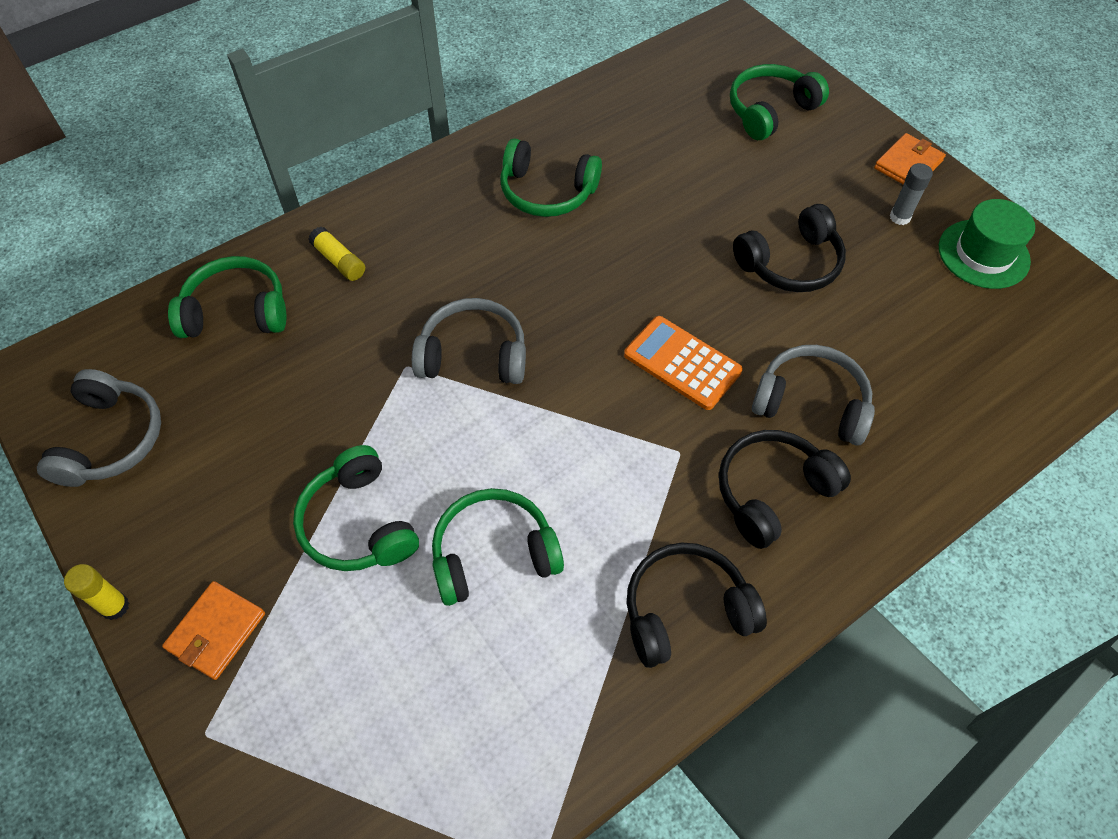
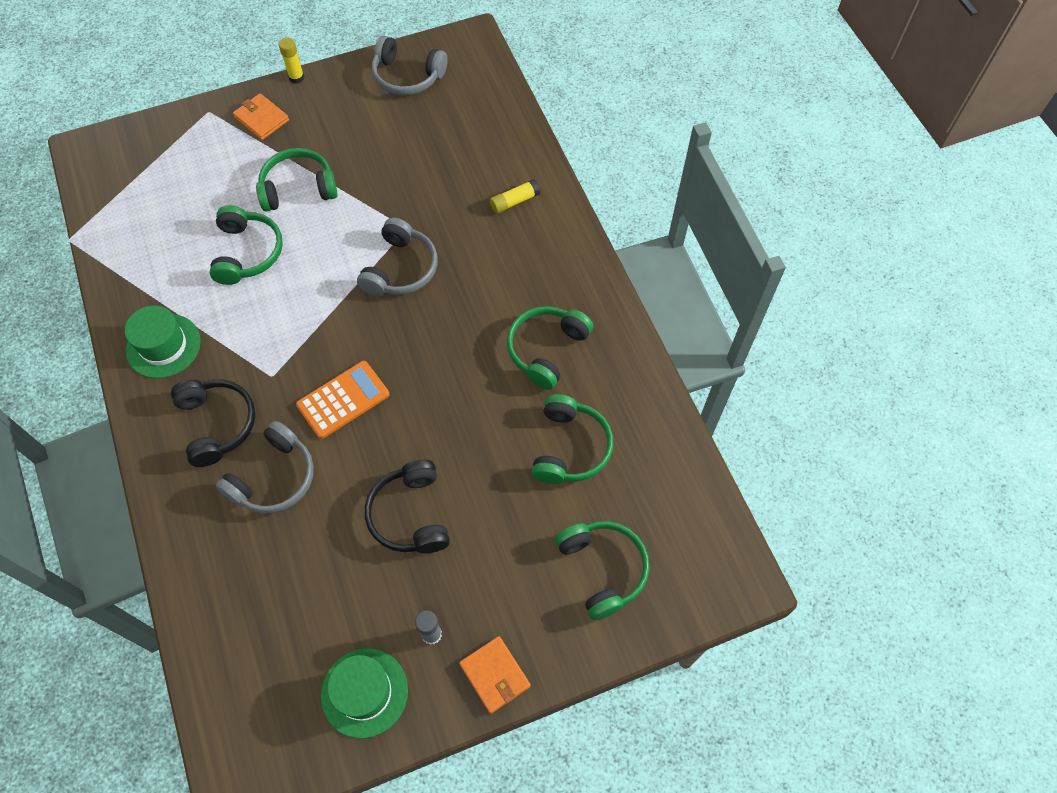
camera: 105 degrees right, 5 degrees up
(236, 311) = (487, 140): green headphones -> green headphones (570, 447)
(685, 610) = (163, 346): black headphones -> green hat

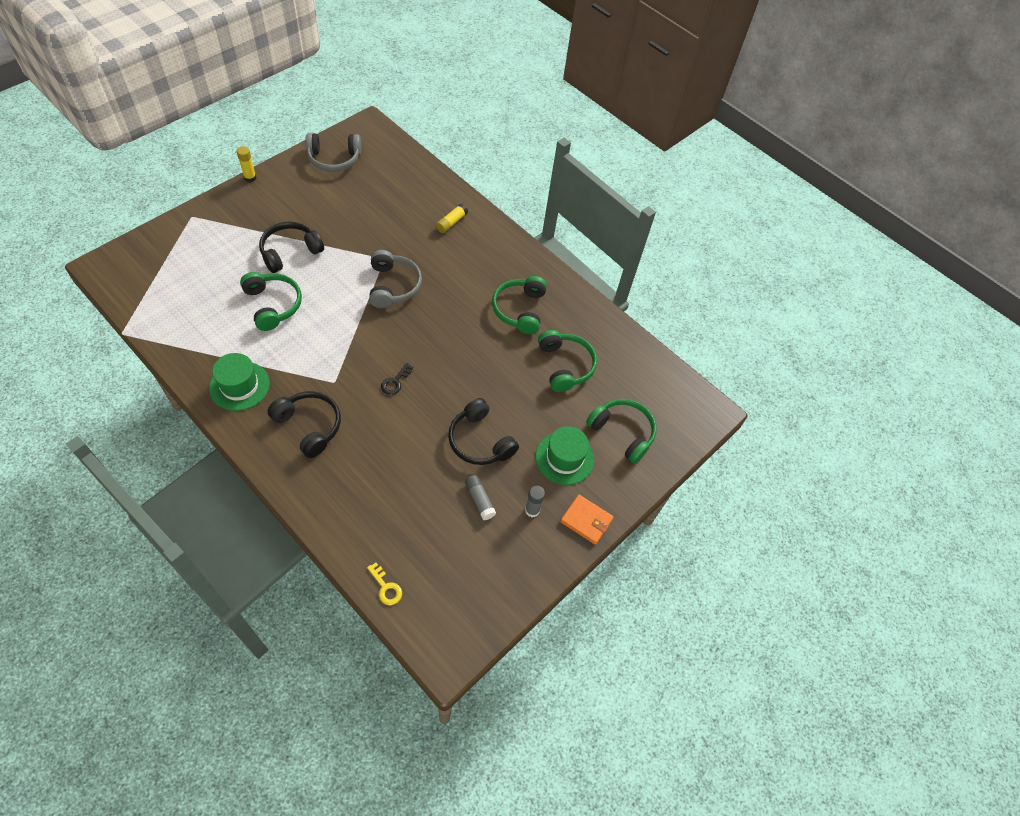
camera: 30 degrees left, 5 degrees down
(208, 667) = (386, 587): none -> yellow key
(262, 119) = (237, 212): orange wallet -> none
(274, 477) = (370, 448): grey headphones -> none
(298, 188) = (290, 252): green headphones -> black headphones
(343, 400) = (395, 382): orange calculator -> black key
(364, 692) = (505, 563): green hat -> green hat (564, 458)
(372, 595) = (479, 500): none -> grey glue stick

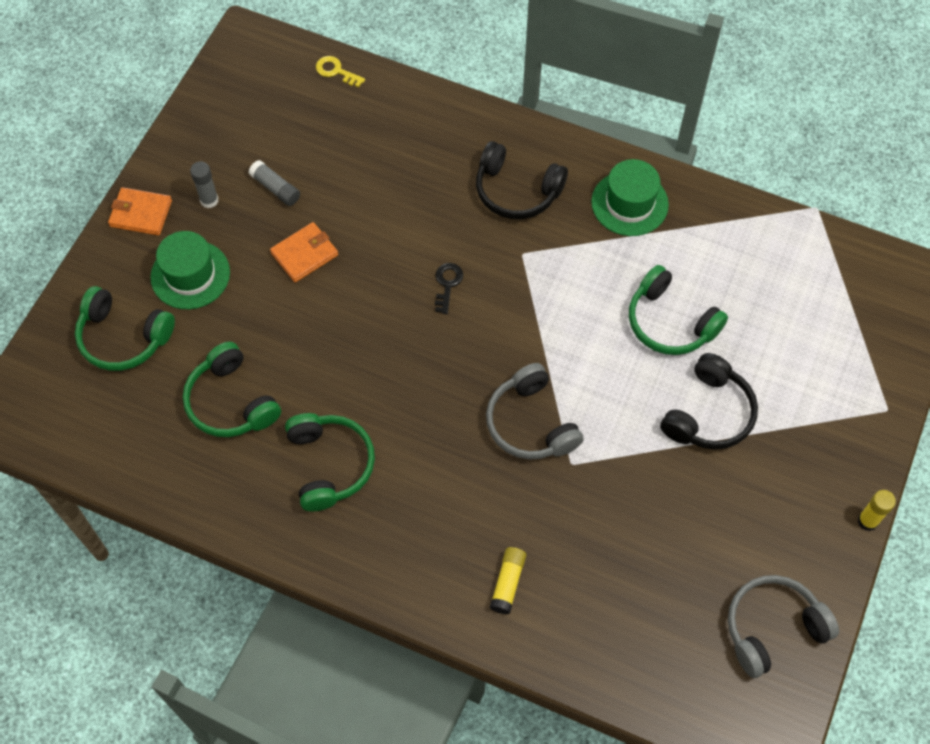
camera: 165 degrees right, 5 degrees up
(480, 441) = (304, 254): black headphones -> orange wallet

